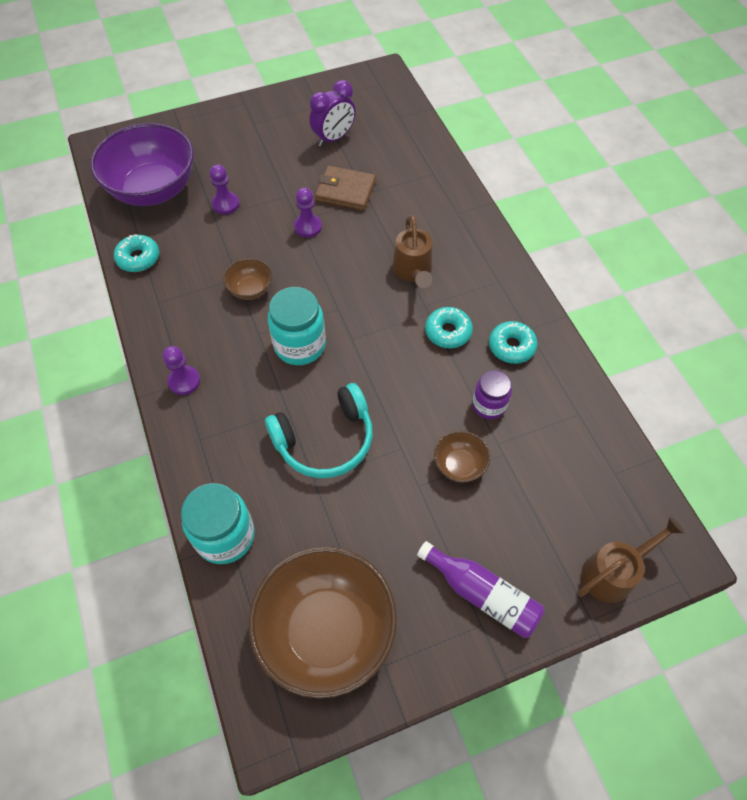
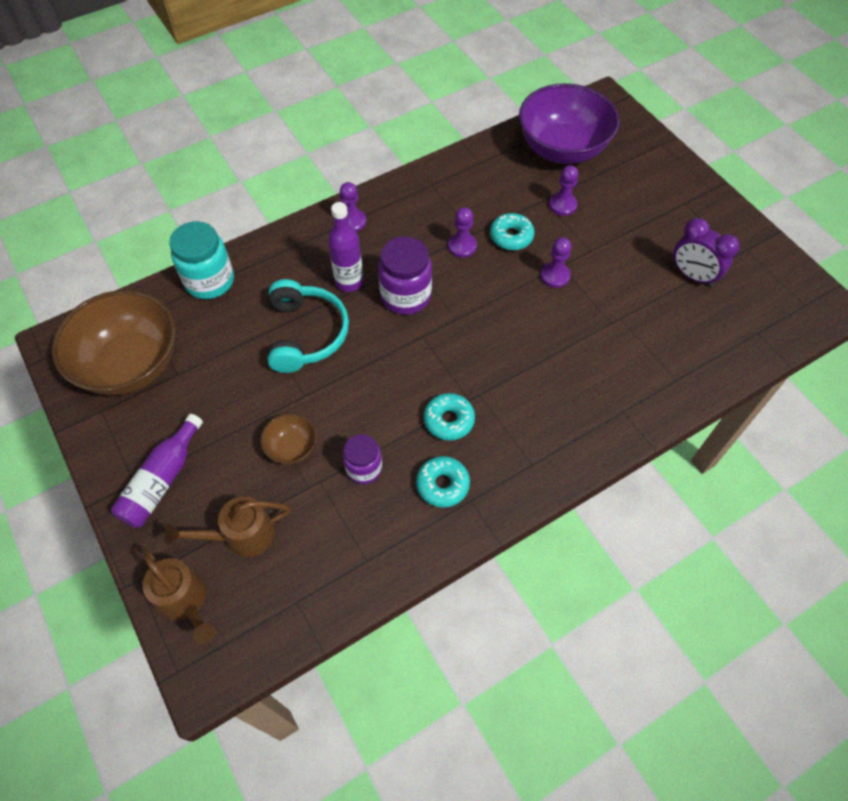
camera: 80 degrees right, 0 degrees up
(138, 258) = (476, 159): turquoise donut -> turquoise donut (511, 236)
(250, 289) = (462, 246): brown bowl -> purple pawn
(267, 393) = (349, 282): none -> purple bottle
(300, 345) = (406, 296): turquoise jar -> purple jar
(325, 440) = (306, 334): turquoise headphones -> turquoise headphones turned 150 degrees counterclockwise
(345, 191) = (616, 299): brown wallet -> none
(413, 271) = (522, 378): brown watering can -> brown watering can (241, 535)

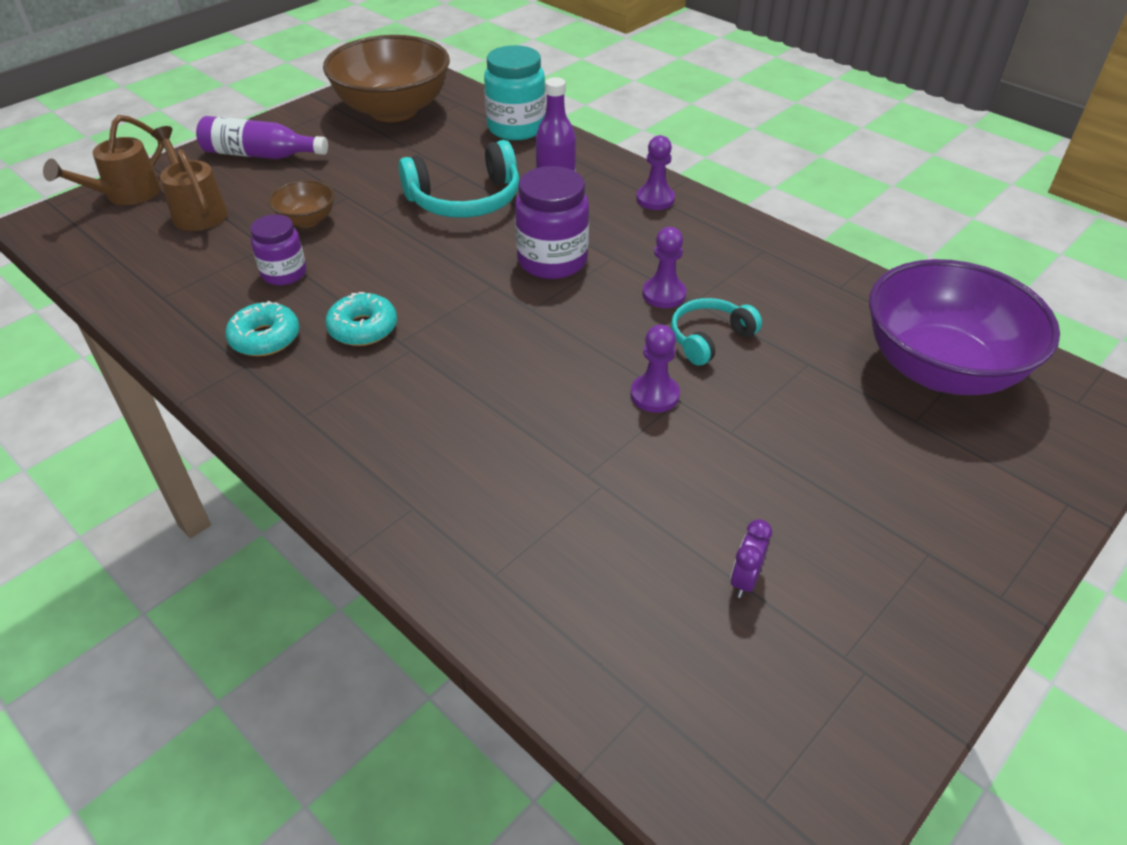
camera: 75 degrees right, 15 degrees down
(511, 236) = (709, 338): turquoise donut -> turquoise headphones
(562, 205) = (810, 385): purple pawn -> none
(692, 276) = (745, 580): purple clock -> purple clock, size x0.54

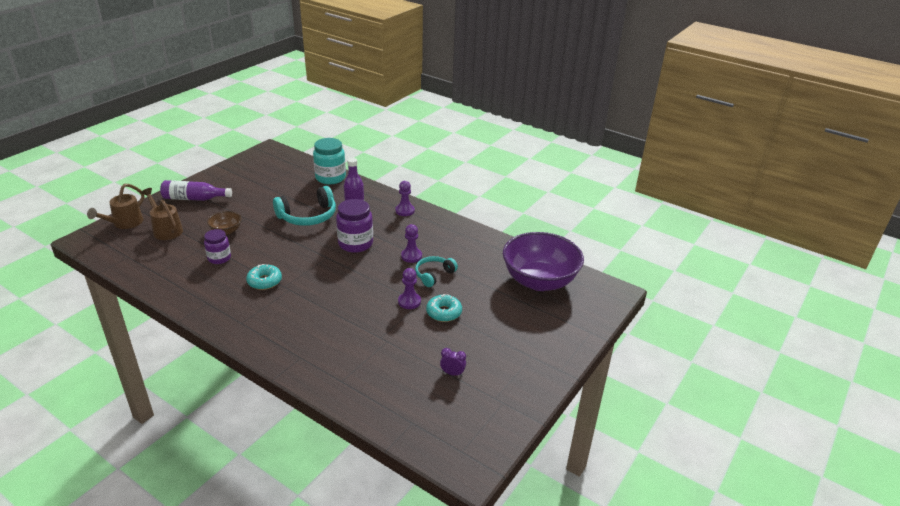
camera: 10 degrees left, 10 degrees down
(265, 338) = (215, 289): turquoise donut -> turquoise donut (444, 312)
(393, 110) = (263, 171): brown bowl -> none
(745, 580) = (452, 373): purple clock -> purple clock turned 90 degrees clockwise

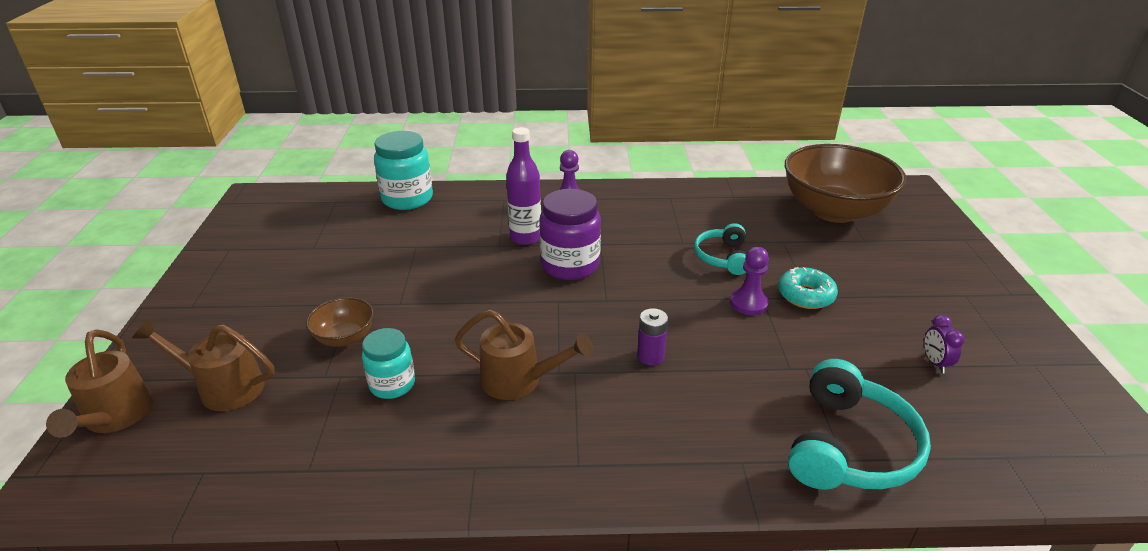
camera: 35 degrees left, 0 degrees up
(194, 198) = (213, 314): purple bottle -> none
(219, 258) = (392, 384): purple jar -> turquoise jar
(264, 281) = (520, 381): turquoise donut -> brown watering can
(308, 216) = (449, 260): turquoise headphones -> turquoise headphones (849, 446)
(328, 300) = (650, 356): none -> purple battery
(411, 256) = (662, 248): purple pawn -> none
(452, 373) = (935, 363): purple clock -> purple clock turned 75 degrees counterclockwise
(539, 281) = (834, 211): purple bowl -> brown bowl

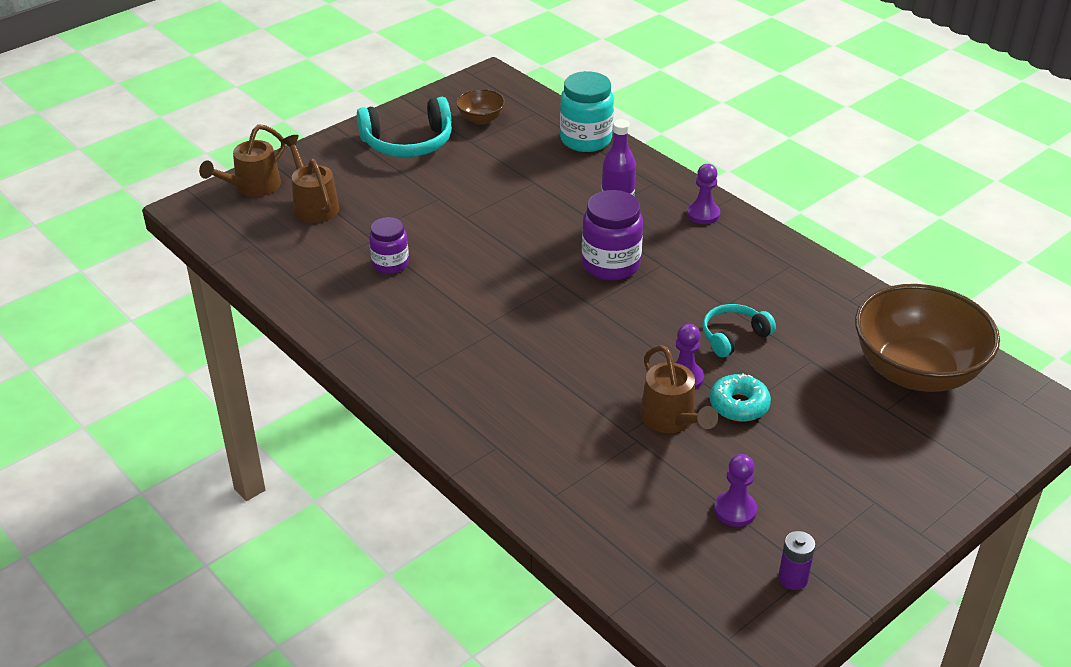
camera: 50 degrees right, 5 degrees up
(345, 338) = (406, 218): brown bowl -> brown bowl (481, 119)
(392, 384) = (390, 264): turquoise jar -> purple jar
(520, 381) = (456, 312): brown watering can -> brown watering can (672, 420)
(650, 356) = (553, 357): purple battery -> purple battery (793, 578)
(849, 446) = (571, 493): turquoise headphones -> turquoise headphones (408, 143)
(935, 363) = (735, 510): purple clock -> purple pawn

